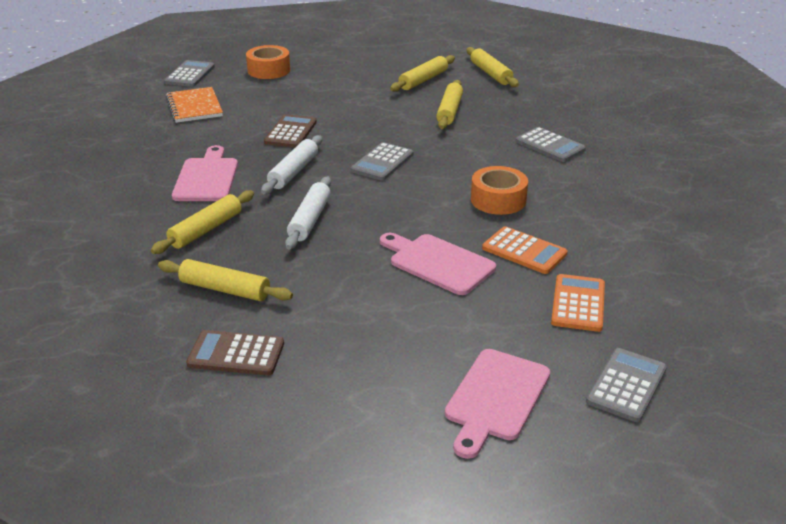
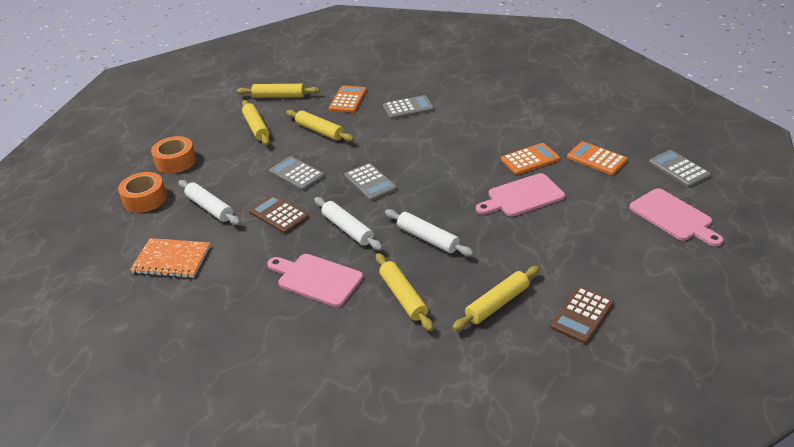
camera: 60 degrees left, 5 degrees up
(190, 74) = (96, 249): grey calculator -> grey calculator (297, 174)
(277, 99) = (210, 208): none -> white rolling pin
(498, 200) = (462, 150): orange tape -> orange tape (175, 161)
(526, 108) = (348, 100): none -> orange calculator

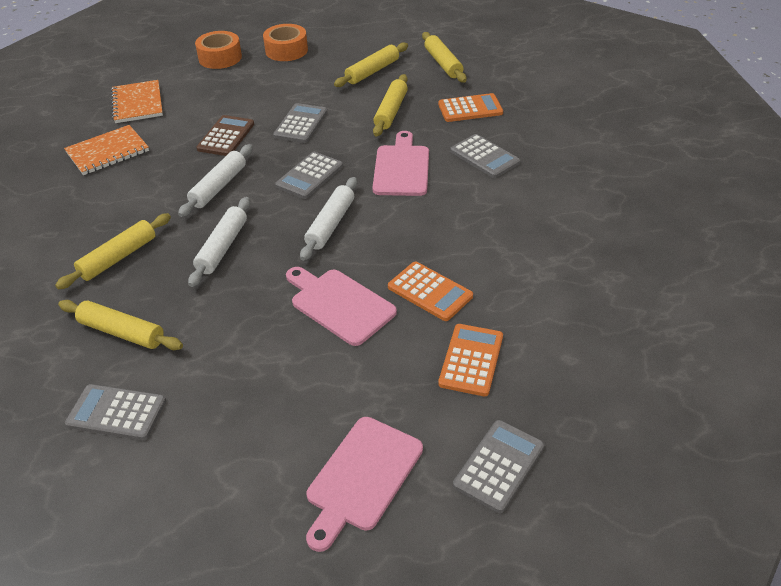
camera: 65 degrees right, 5 degrees up
(210, 208) = (221, 95): white rolling pin -> white rolling pin (331, 224)
(238, 288) = (107, 152): none -> orange notebook
(316, 279) = (132, 192): pink cutting board -> pink cutting board (401, 168)
(582, 315) = (116, 413): brown calculator -> grey calculator

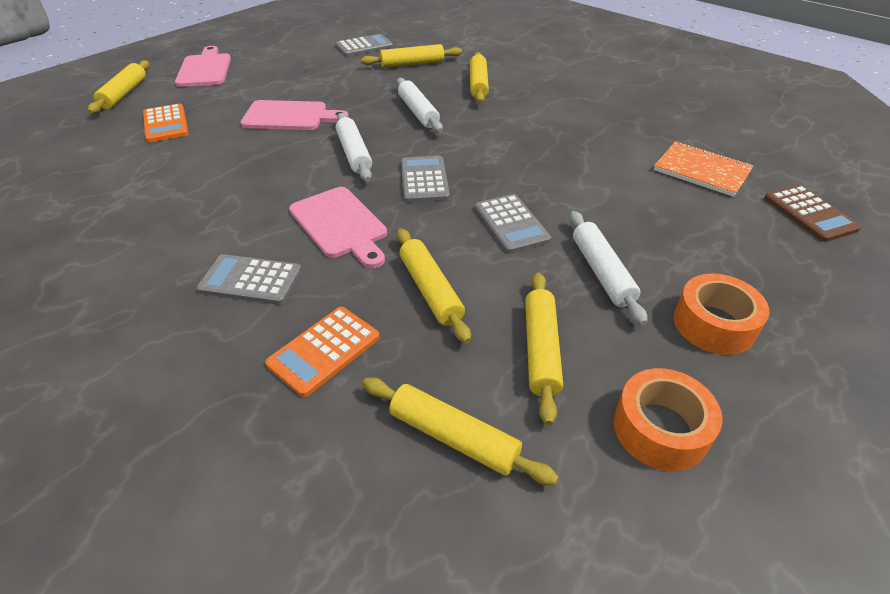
camera: 140 degrees right, 0 degrees up
(107, 152) = (625, 127): orange notebook -> none
(219, 187) = (488, 141): white rolling pin -> white rolling pin (601, 272)
(220, 58) = (758, 264): orange tape -> orange tape (660, 429)
(226, 136) = (559, 179): brown calculator -> brown calculator (809, 213)
(430, 292) = (224, 145): orange calculator -> none
(499, 466) = (124, 94): grey calculator -> yellow rolling pin

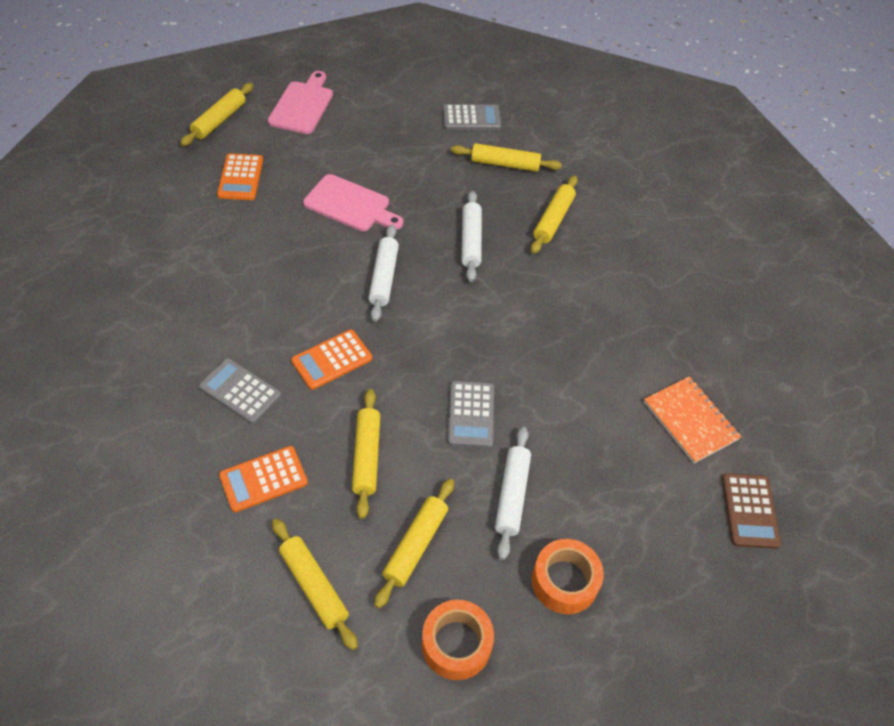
camera: 20 degrees right, 10 degrees up
(340, 225) = (332, 360): pink cutting board -> orange calculator
(424, 180) = (427, 334): grey calculator -> none

